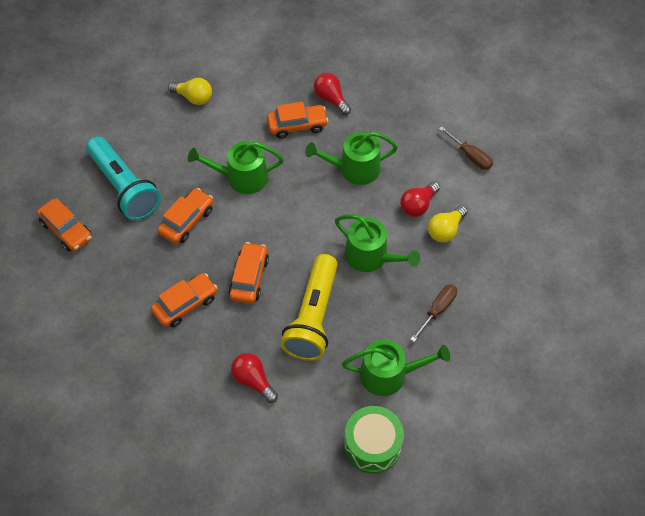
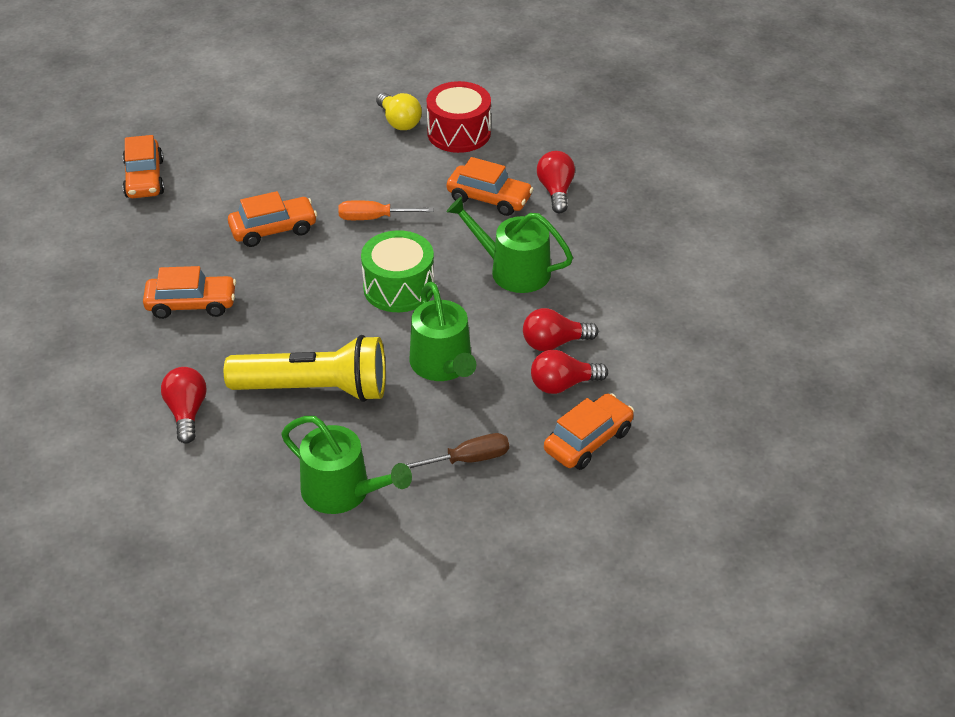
camera: 35 degrees right, 15 degrees down
(125, 187) = (241, 169): turquoise flashlight -> none
(238, 87) = (459, 133): none -> red drum
(241, 177) = (374, 218): green watering can -> orange screwdriver
(249, 278) = (284, 314): orange car -> orange car (588, 441)
(313, 317) = (315, 389): yellow flashlight -> yellow flashlight turned 135 degrees counterclockwise
(372, 445) = (249, 550): green drum -> green drum (399, 288)
(445, 230) = (563, 385): yellow light bulb -> red light bulb
(470, 156) = (673, 325): brown screwdriver -> none

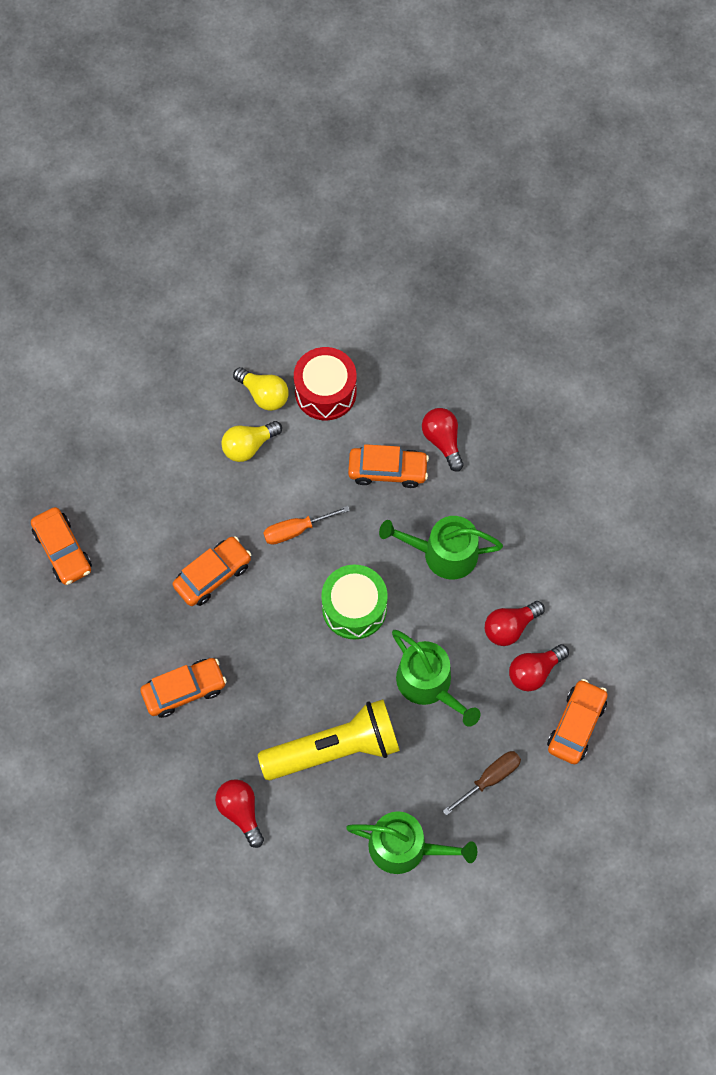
camera: 20 degrees left, 25 degrees up
(364, 151) = (249, 446): none -> yellow light bulb

